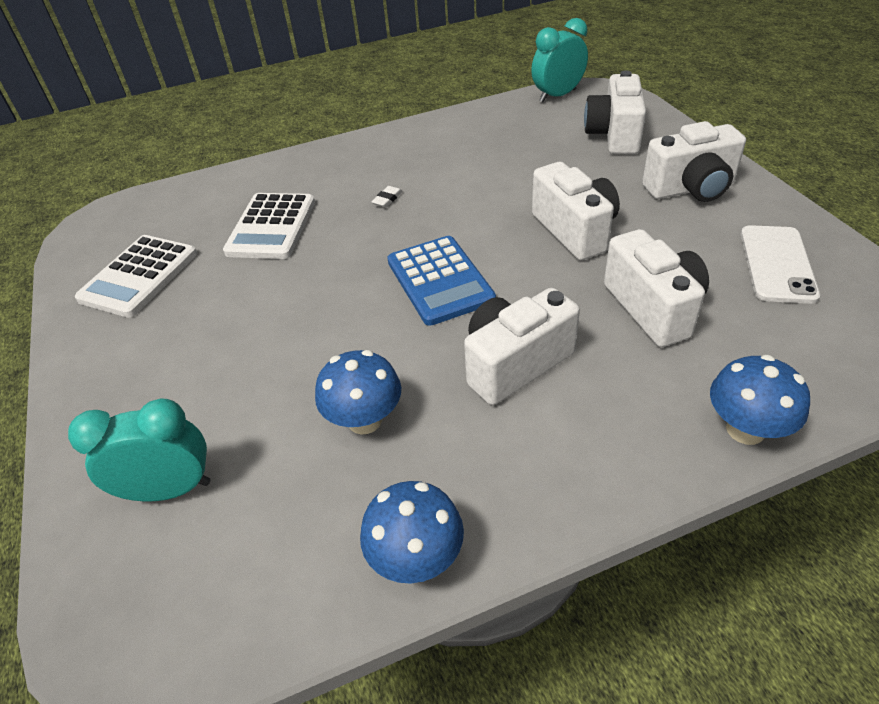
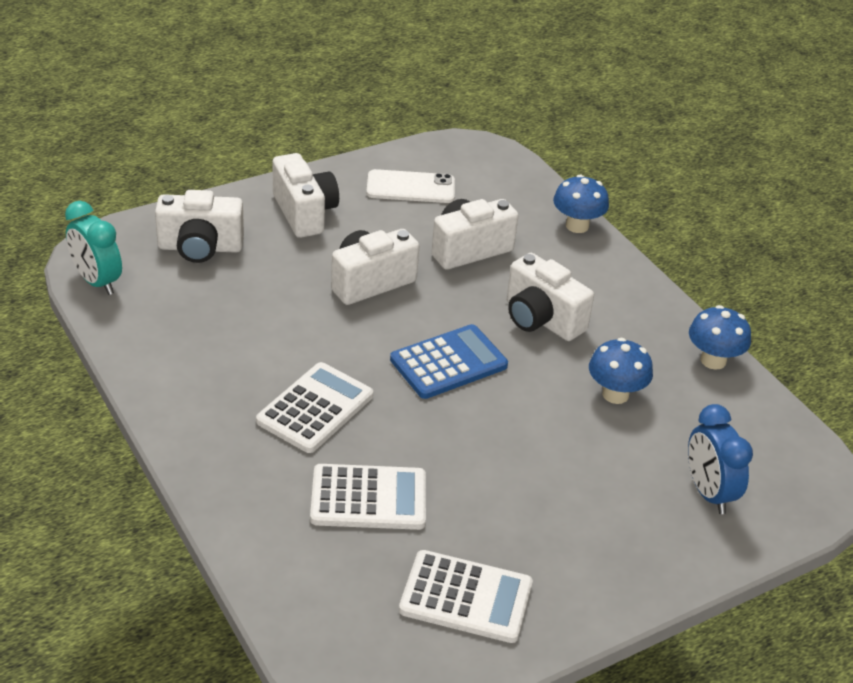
camera: 105 degrees left, 5 degrees down
(170, 489) = (708, 493): turquoise clock -> blue clock
(387, 199) = (315, 408): white eraser -> white calculator

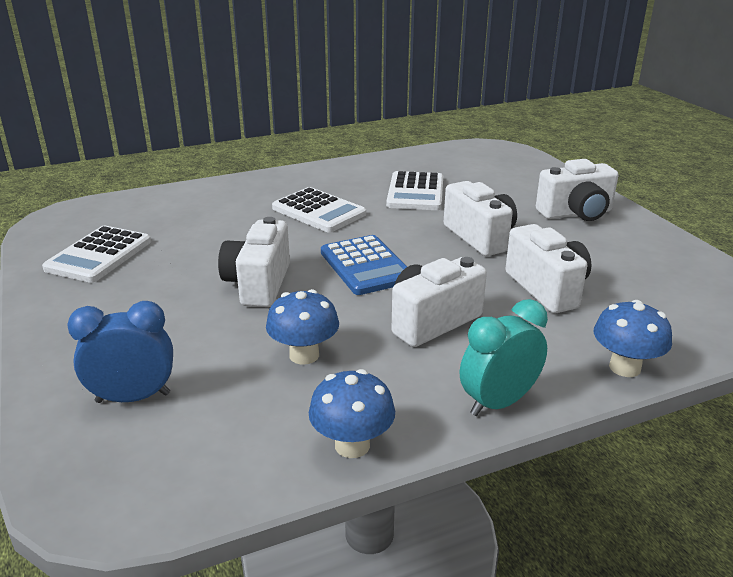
camera: 100 degrees right, 10 degrees down
(97, 281) = (463, 149): turquoise clock -> turquoise clock (498, 402)
(200, 248) = (511, 177): white camera -> white camera (258, 284)
(368, 498) = (217, 226): white calculator -> white calculator (415, 192)
(410, 187) = (648, 264): white phone -> none

